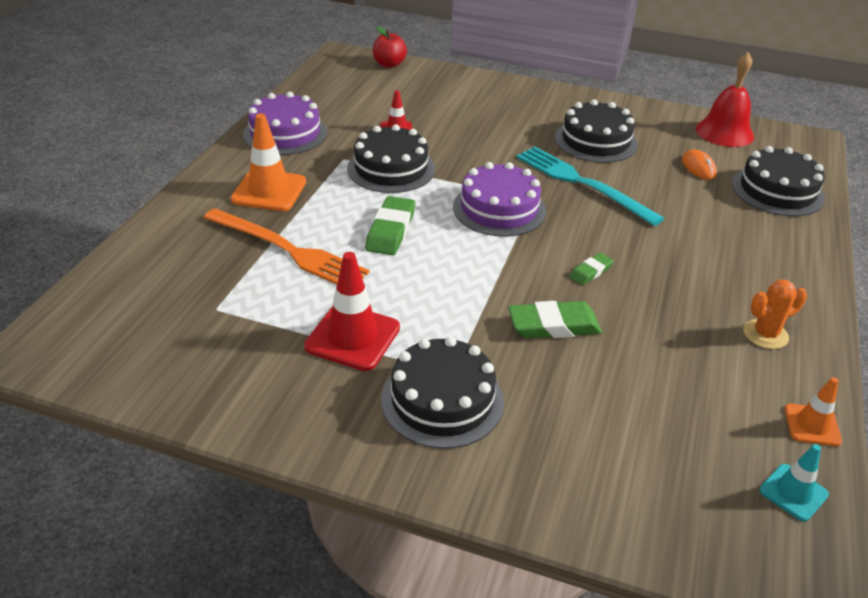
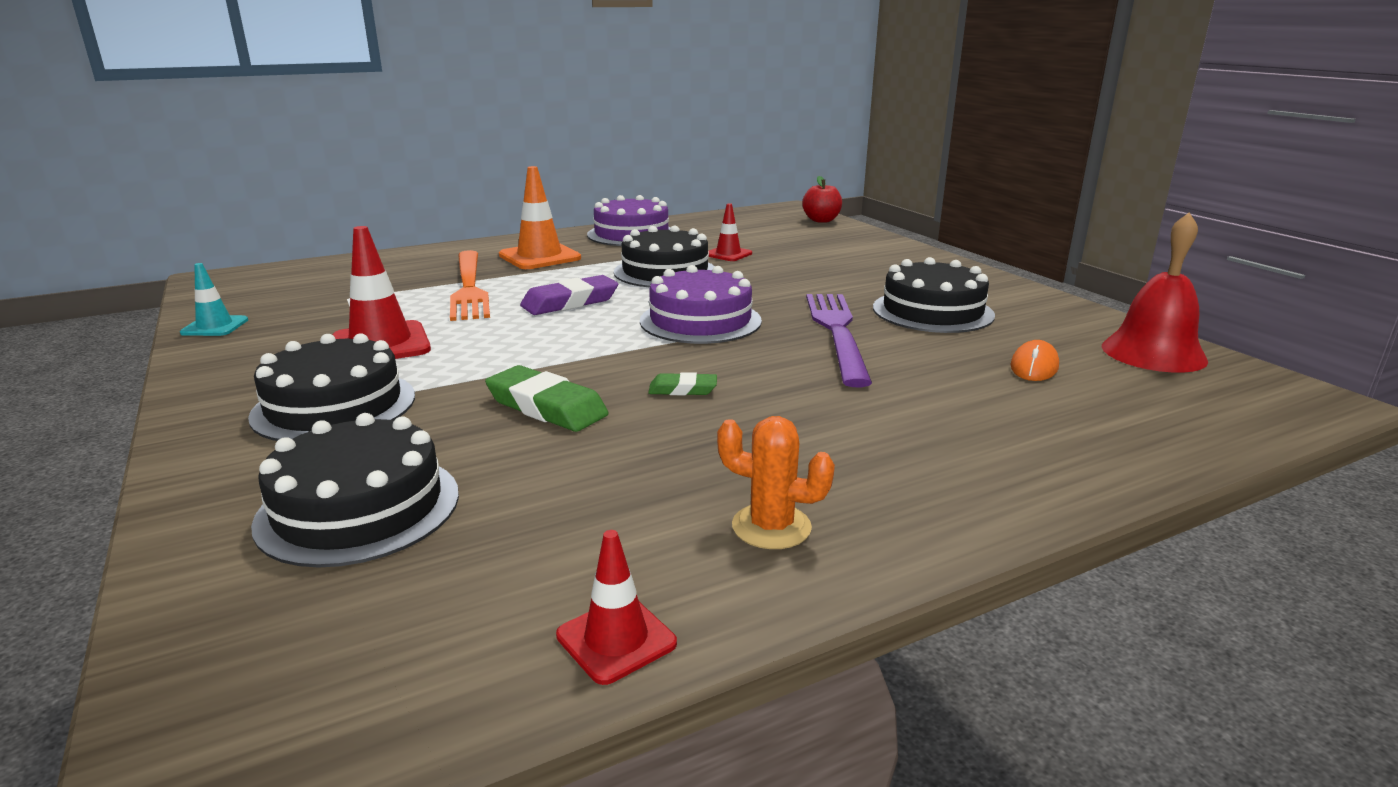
camera: 45 degrees right, 15 degrees down
(391, 230) = (570, 302): green eraser -> purple eraser
(582, 183) = (837, 332): turquoise fork -> purple fork
(777, 191) = (1124, 422): black cake -> black cake (359, 507)
(793, 492) = (423, 679): turquoise traffic cone -> turquoise traffic cone (215, 326)
(812, 425) = (616, 639): orange traffic cone -> red traffic cone

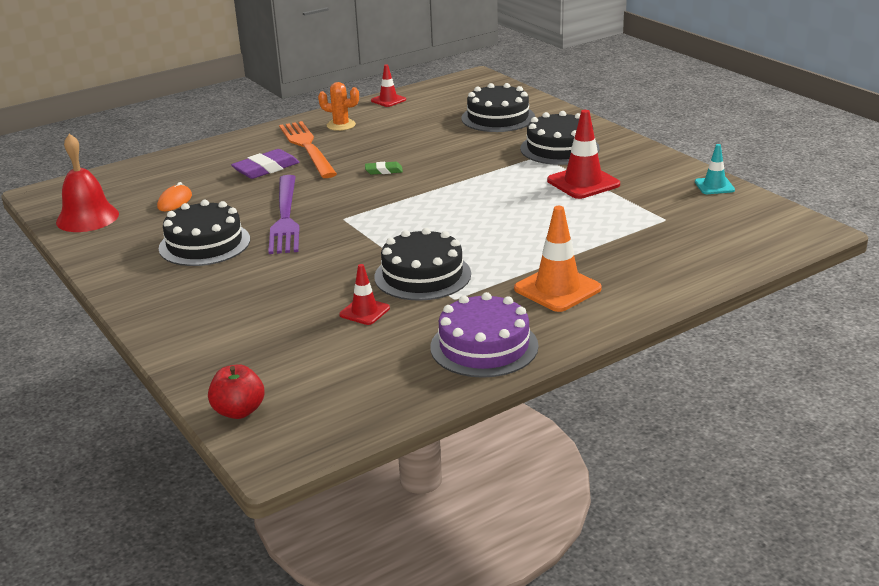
camera: 175 degrees right, 5 degrees up
(469, 287) = (582, 239): orange fork -> orange fork (307, 147)
(546, 407) = (451, 156): green eraser -> none
(570, 302) = (486, 229): purple eraser -> purple eraser (266, 169)
(700, 321) = (381, 219): purple cake -> none

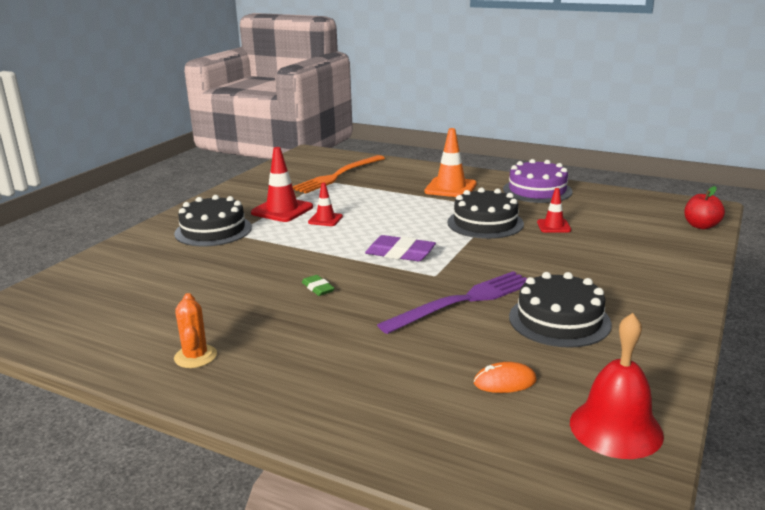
camera: 120 degrees left, 5 degrees down
(266, 169) = (365, 357): purple eraser -> purple eraser (400, 253)
(307, 147) = (284, 353): orange fork -> orange fork (338, 175)
(388, 100) = (86, 353): red traffic cone -> red traffic cone (325, 219)
(498, 117) = (138, 272): black cake -> none
(714, 186) = (259, 177): turquoise traffic cone -> none

